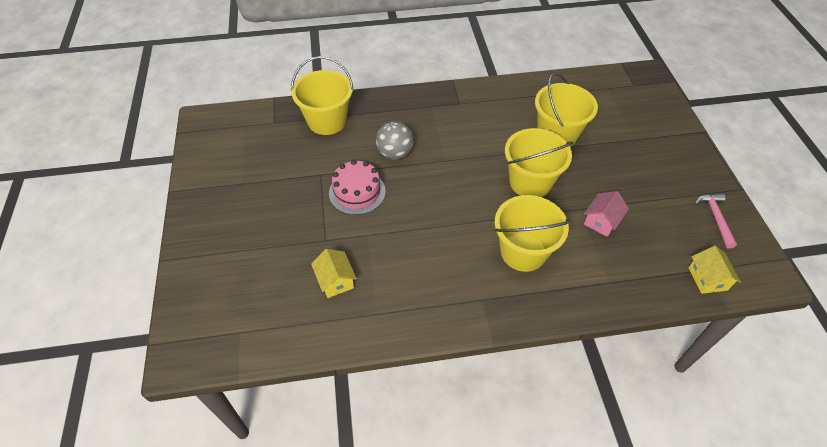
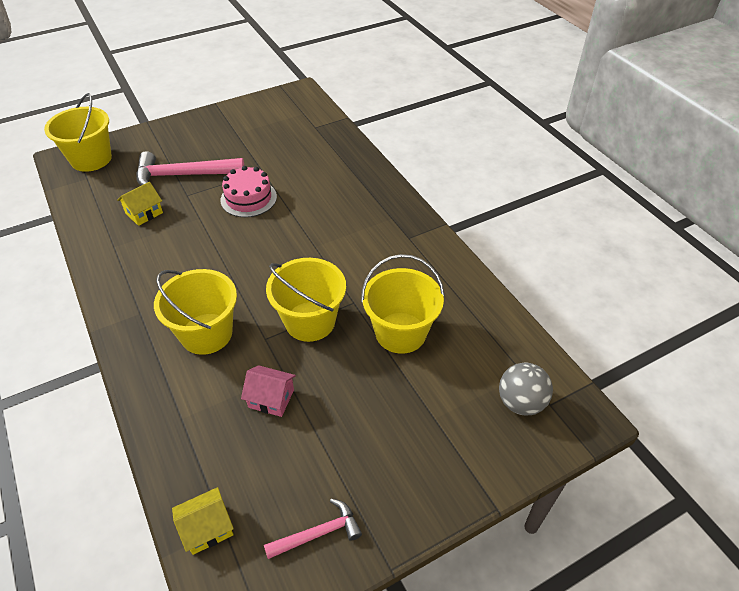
camera: 70 degrees right, 5 degrees down
(289, 238) = (183, 175): none -> pink hammer
(327, 121) = (332, 156): yellow bucket -> yellow bucket (91, 159)
(395, 153) = (309, 209): grey ball -> grey ball (520, 402)

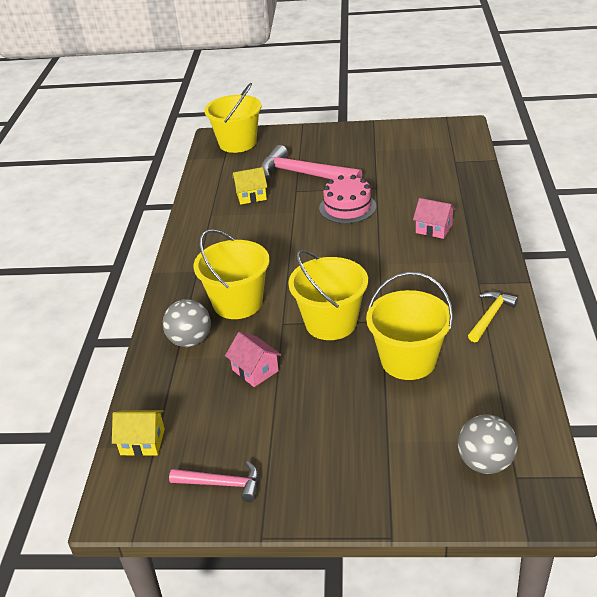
camera: 35 degrees right, 10 degrees down
(184, 393) = (190, 340): none -> grey ball
(339, 197) = (434, 229): none -> pink house
(438, 265) = (490, 316): none -> yellow hammer

